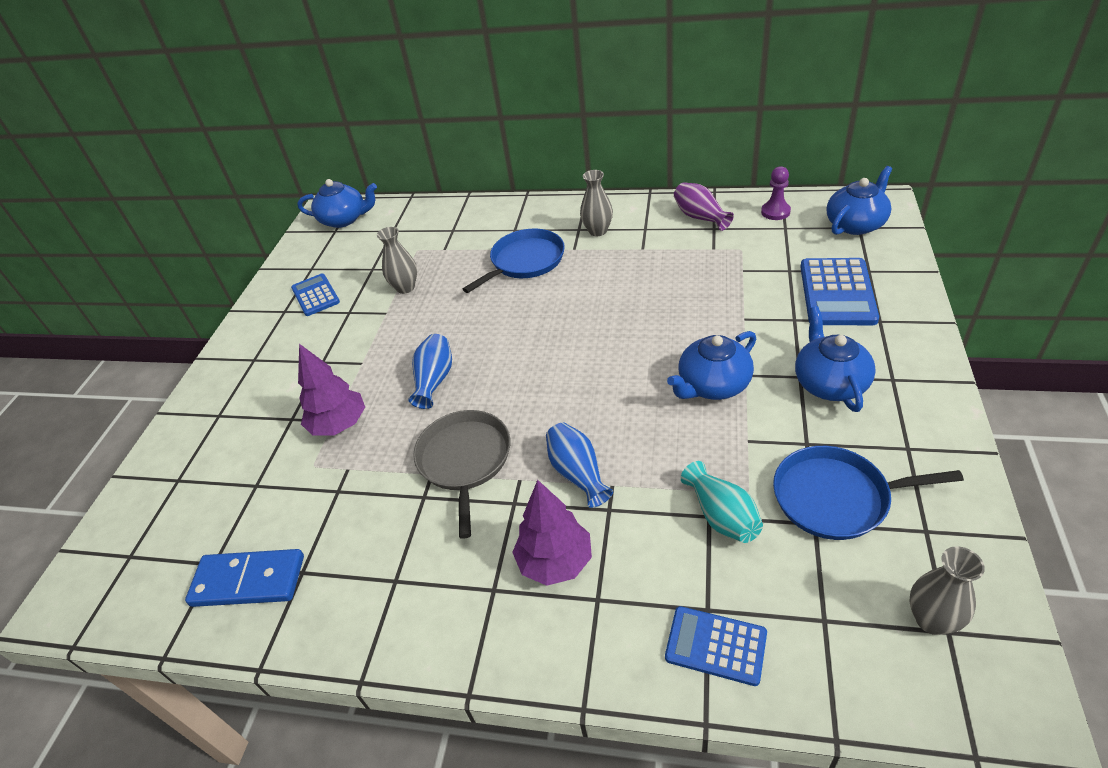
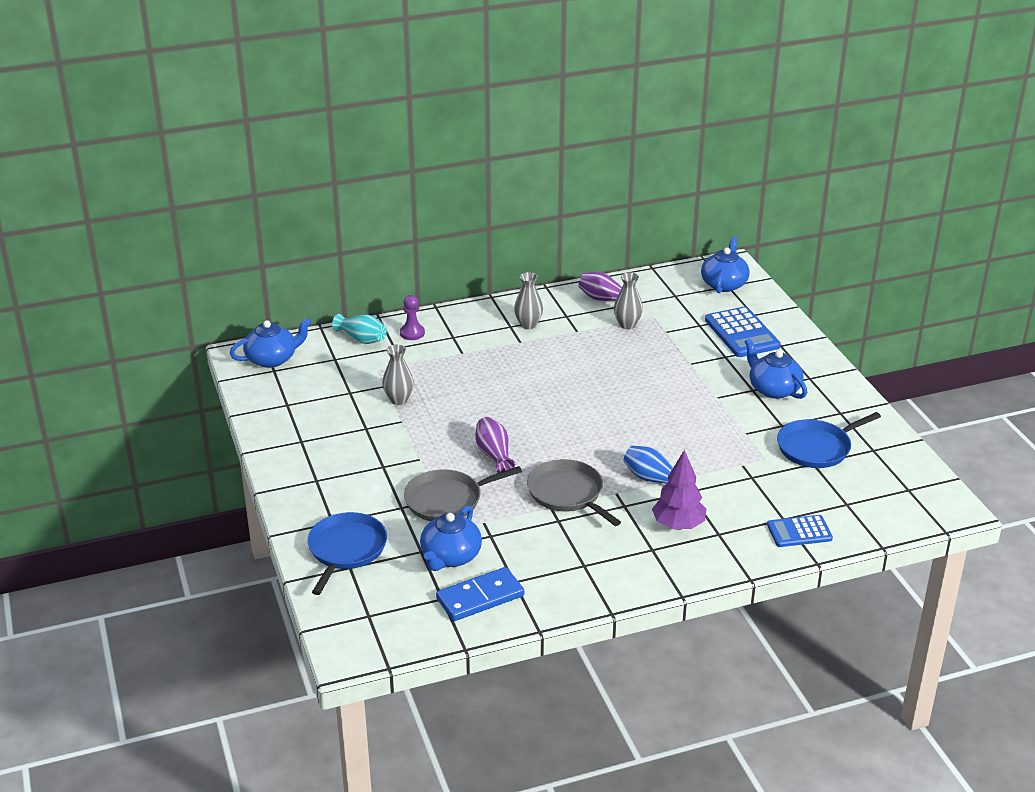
camera: 35 degrees left, 10 degrees down
(315, 295) = (318, 423): blue calculator -> none
(339, 425) = (447, 500): purple tree -> grey pan
(434, 380) = (494, 455): blue vase -> purple vase
(525, 261) = (487, 359): blue pan -> blue pan (346, 550)
(712, 385) = (700, 408): blue teapot -> blue teapot (450, 557)
(721, 516) = (759, 475): turquoise vase -> turquoise vase (362, 339)
(775, 212) = (659, 285): purple pawn -> purple pawn (412, 333)
(932, 620) = (898, 487): grey vase -> grey vase (627, 325)

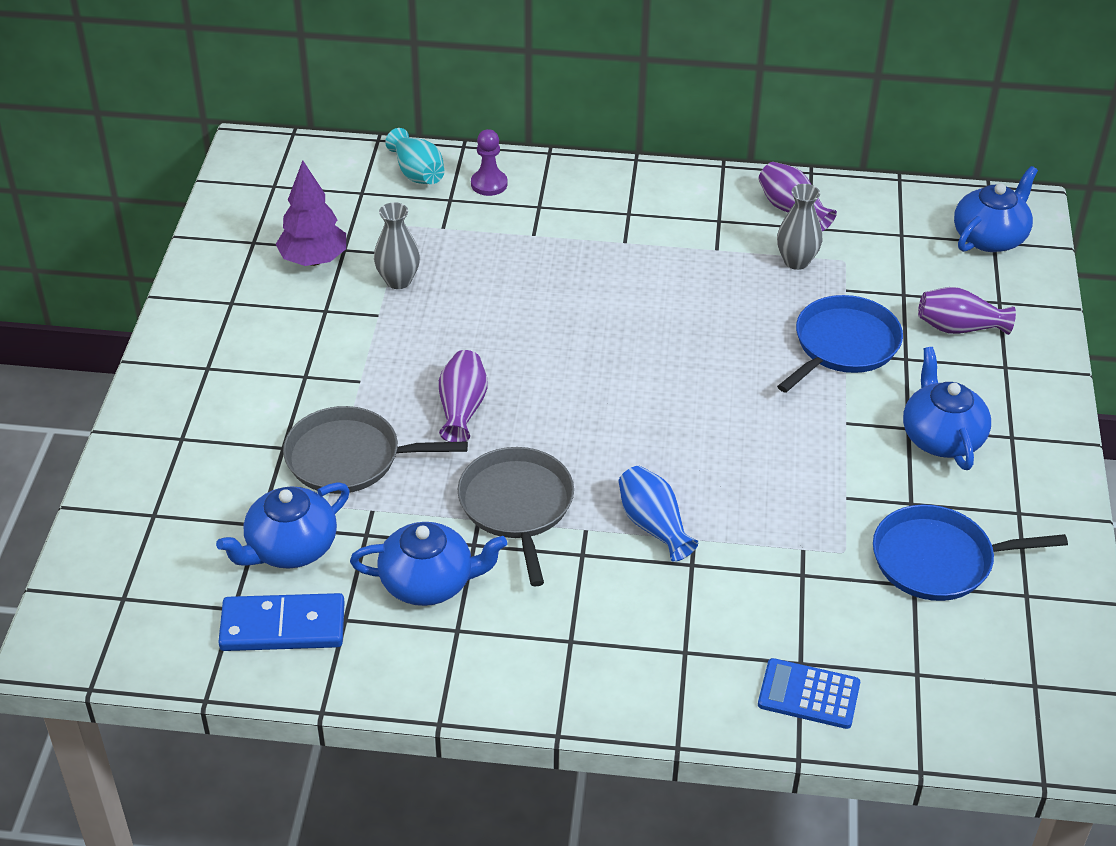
camera: 25 degrees right, 10 degrees up
(272, 359) = (284, 168): blue teapot -> blue teapot (429, 582)
(346, 550) = (167, 487): blue pan -> blue pan (843, 345)
(528, 325) = (655, 218): grey vase -> none
(678, 525) = (636, 615): purple tree -> purple tree (313, 260)
(742, 333) = (959, 328): blue calculator -> purple vase

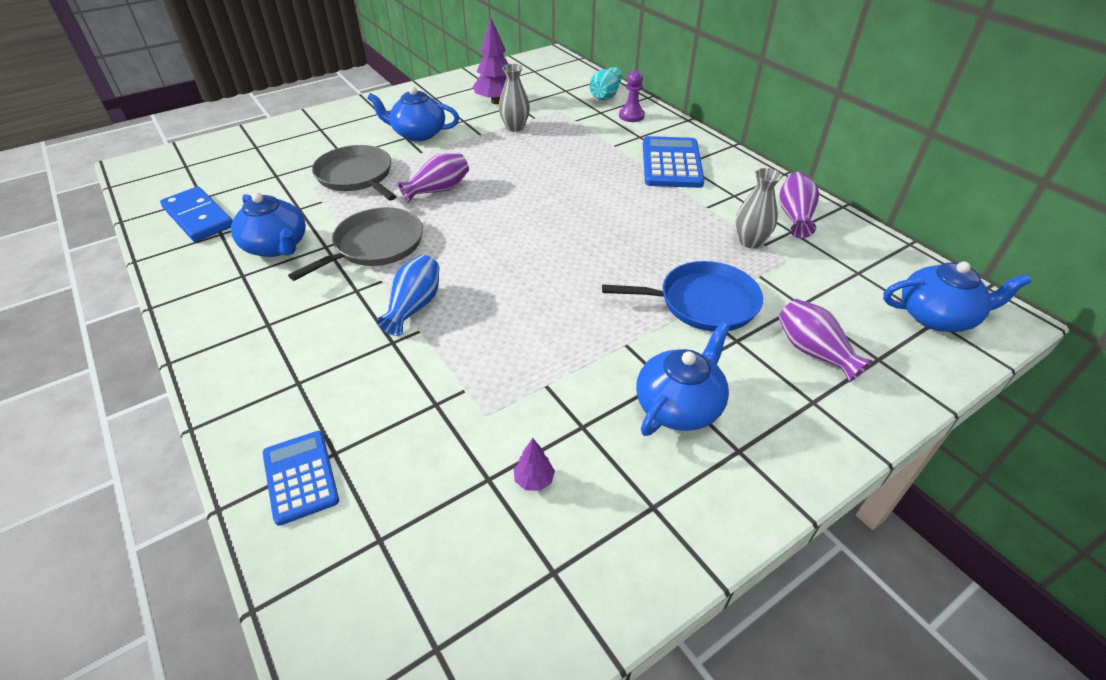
camera: 50 degrees right, 0 degrees up
(290, 548) = (265, 191): blue teapot -> blue teapot (418, 134)
(617, 220) = (671, 163): none -> blue calculator
(938, 560) = (534, 480): blue pan -> purple tree

